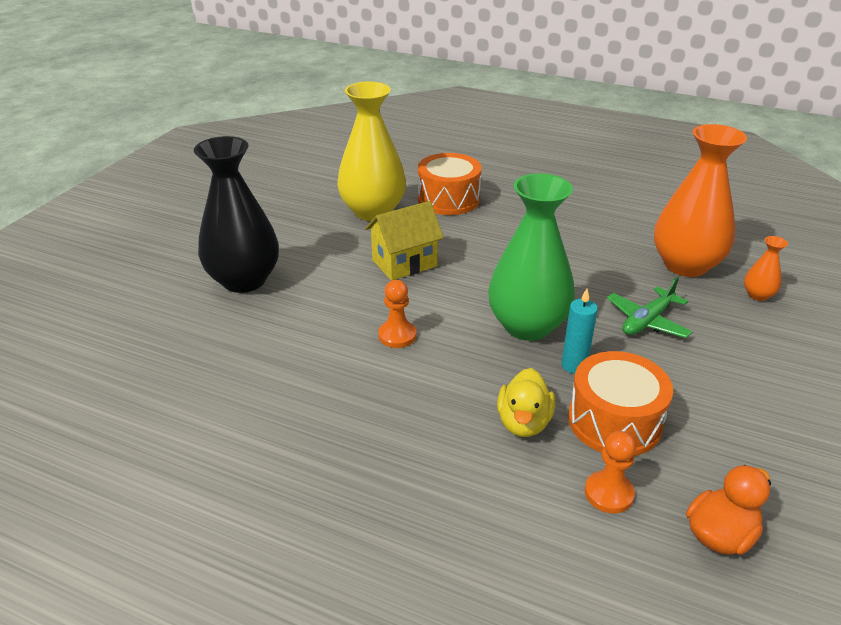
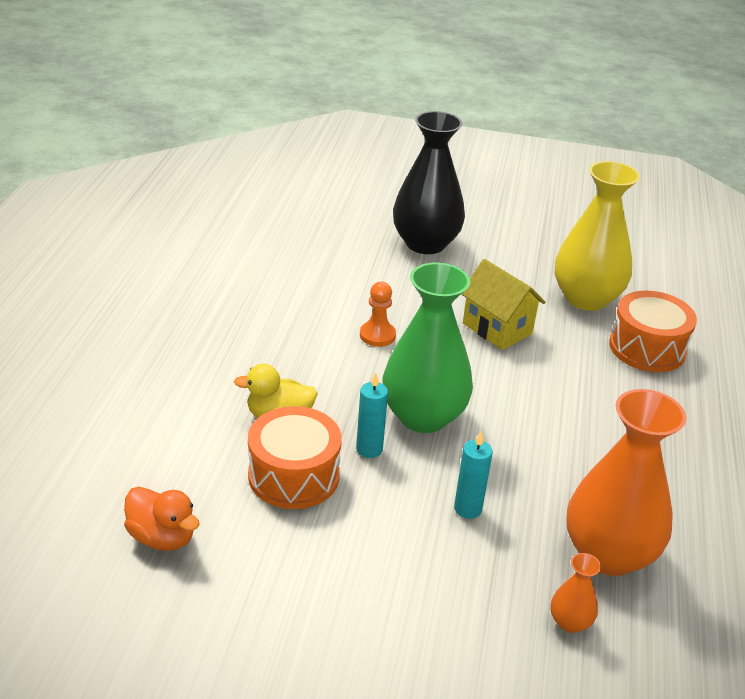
camera: 75 degrees right, 0 degrees up
(608, 493) = (202, 469): orange pawn -> none
(647, 321) = (468, 509): green plane -> turquoise candle

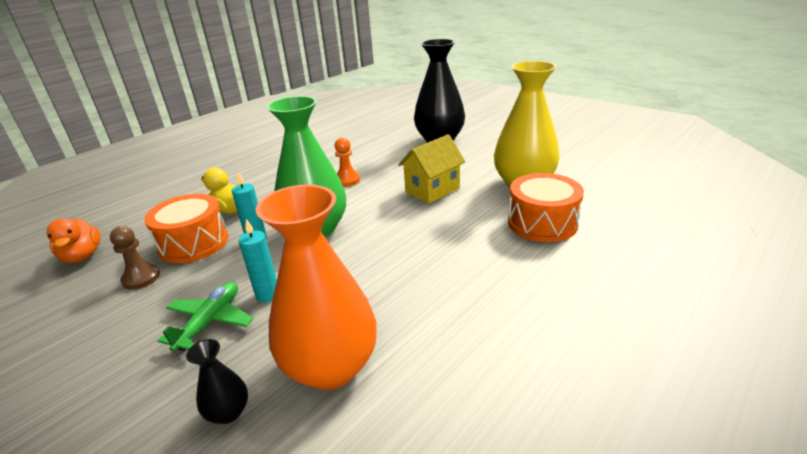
camera: 35 degrees right, 5 degrees down
(292, 538) = (141, 278): none -> brown pawn
(445, 556) = (210, 322): none -> green plane
(497, 328) = (432, 190): yellow house -> yellow house turned 60 degrees clockwise
(570, 622) = (228, 412): orange vase -> black vase

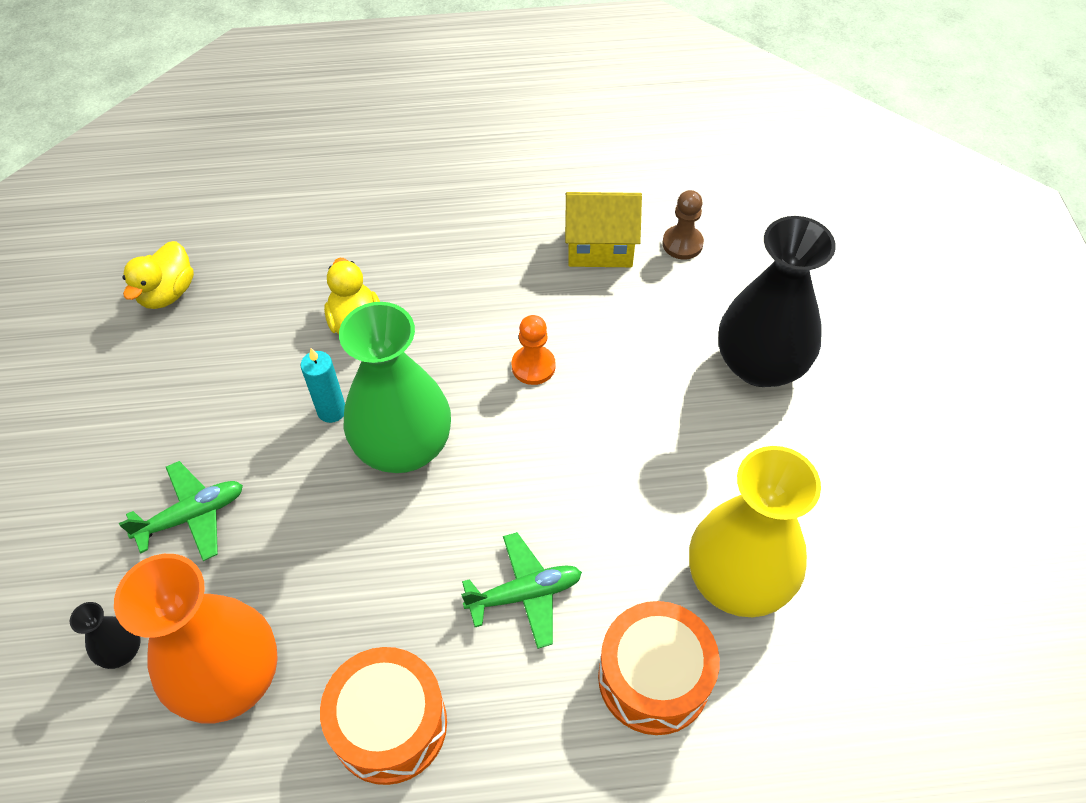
camera: 40 degrees right, 25 degrees up
(82, 256) = (167, 293): orange duck -> yellow duck
(141, 278) = (188, 384): brown pawn -> brown pawn (682, 244)
(194, 243) = (273, 360): orange drum -> orange drum (389, 724)
(268, 295) = (265, 522): turquoise candle -> none
(432, 190) = (608, 484): yellow house -> yellow house (600, 247)
(449, 235) = (524, 594): none -> green plane

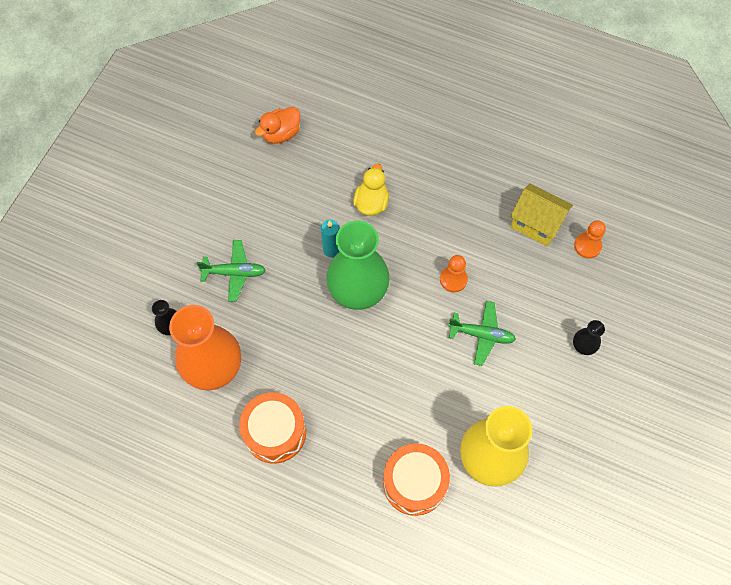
camera: 30 degrees right, 10 degrees up
(167, 293) = (281, 134): yellow duck -> orange duck
(524, 594) = (375, 404): green plane -> green plane (481, 335)
(682, 244) = (587, 246): brown pawn -> orange pawn
(760, 364) = (583, 345): black vase -> black vase, size x0.43

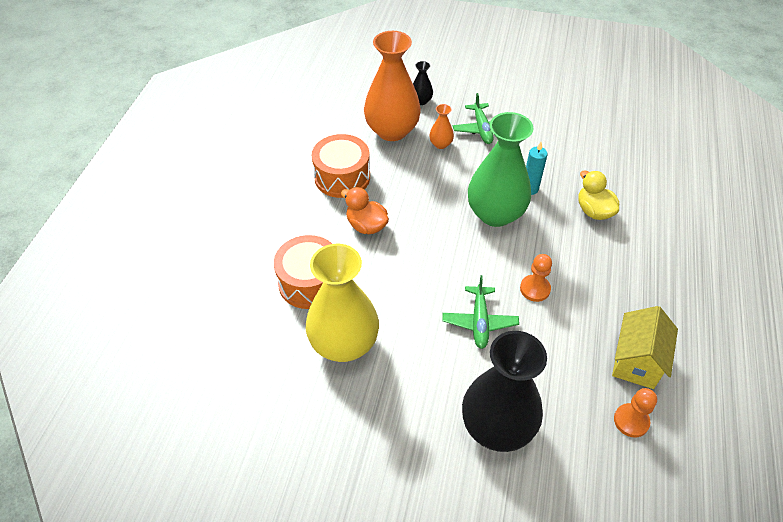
camera: 80 degrees right, 15 degrees down
(248, 320) = (440, 144): none -> orange vase
(281, 134) = (635, 136): orange duck -> orange duck (366, 225)
(371, 203) = (594, 211): yellow duck -> yellow duck turned 120 degrees counterclockwise
(583, 345) = (497, 426): black vase -> black vase, size x2.33

